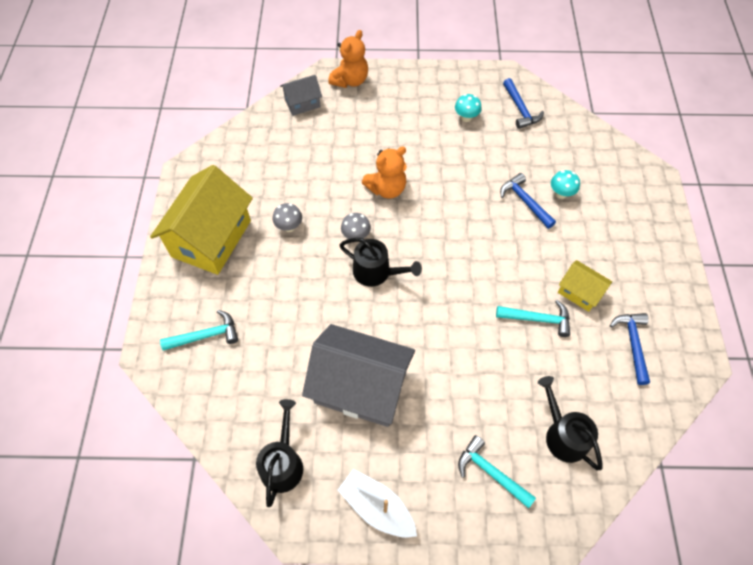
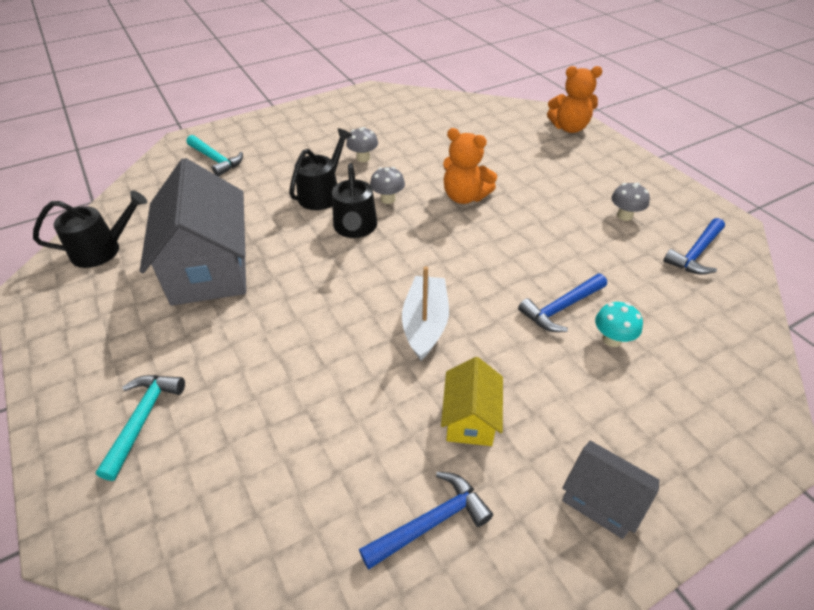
camera: 60 degrees right, 15 degrees down
(211, 238) = (315, 126): yellow house -> none
(302, 103) = (508, 114): grey house -> grey house (601, 500)
(377, 507) = (70, 333): white boat -> white boat (425, 324)
(466, 117) = (624, 216): turquoise mushroom -> grey mushroom
(524, 201) = (561, 308): blue hammer -> blue hammer turned 150 degrees counterclockwise
(538, 319) = (393, 386): turquoise hammer -> none
(563, 435) = (228, 482): black watering can -> black watering can (322, 194)

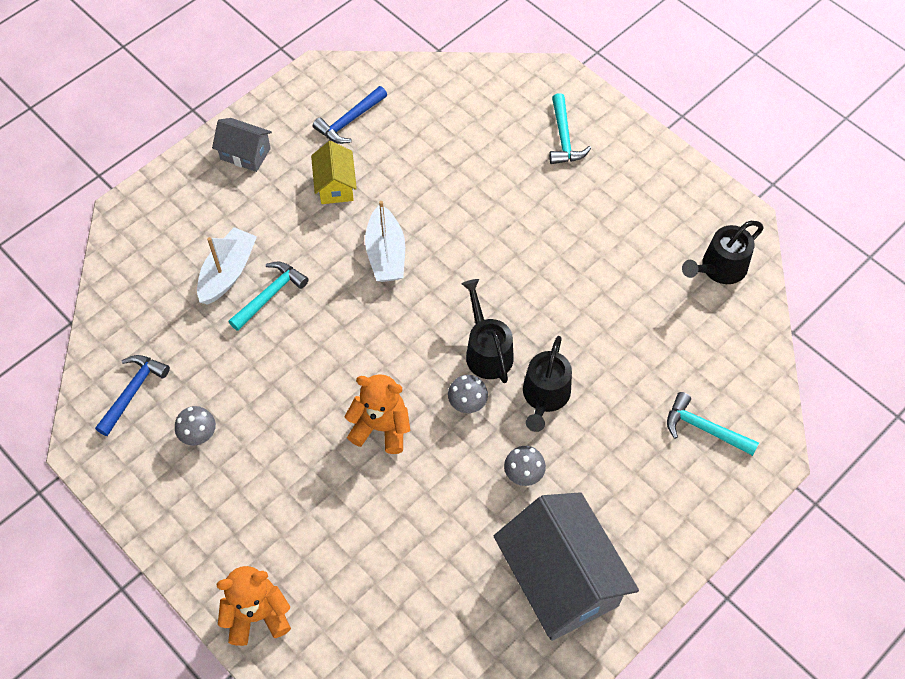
camera: 165 degrees right, 15 degrees up
(209, 268) = (603, 270): grey house -> grey house (560, 579)
(561, 308) = (270, 295): blue hammer -> turquoise hammer
(612, 339) = (228, 272): turquoise mushroom -> white boat

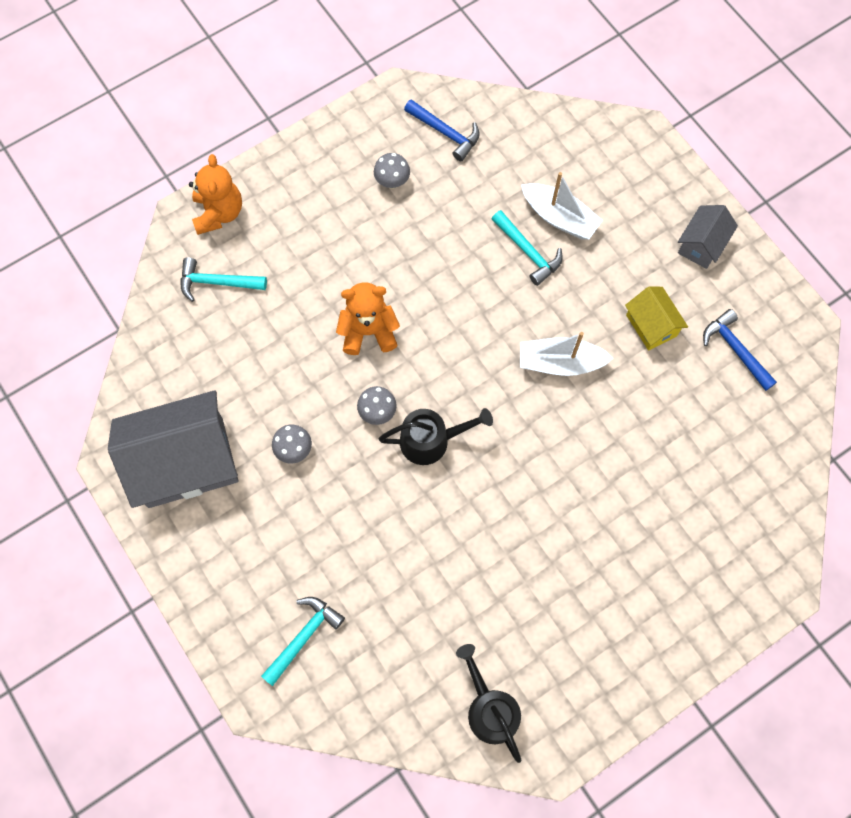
camera: 100 degrees right, 10 degrees up
(335, 185) = (651, 325): yellow house -> yellow house turned 60 degrees clockwise
(381, 427) = (368, 331): orange teddy bear -> orange teddy bear turned 120 degrees counterclockwise
(545, 396) = (371, 486): black watering can -> none
(564, 138) = (690, 575): turquoise hammer -> turquoise hammer (217, 282)

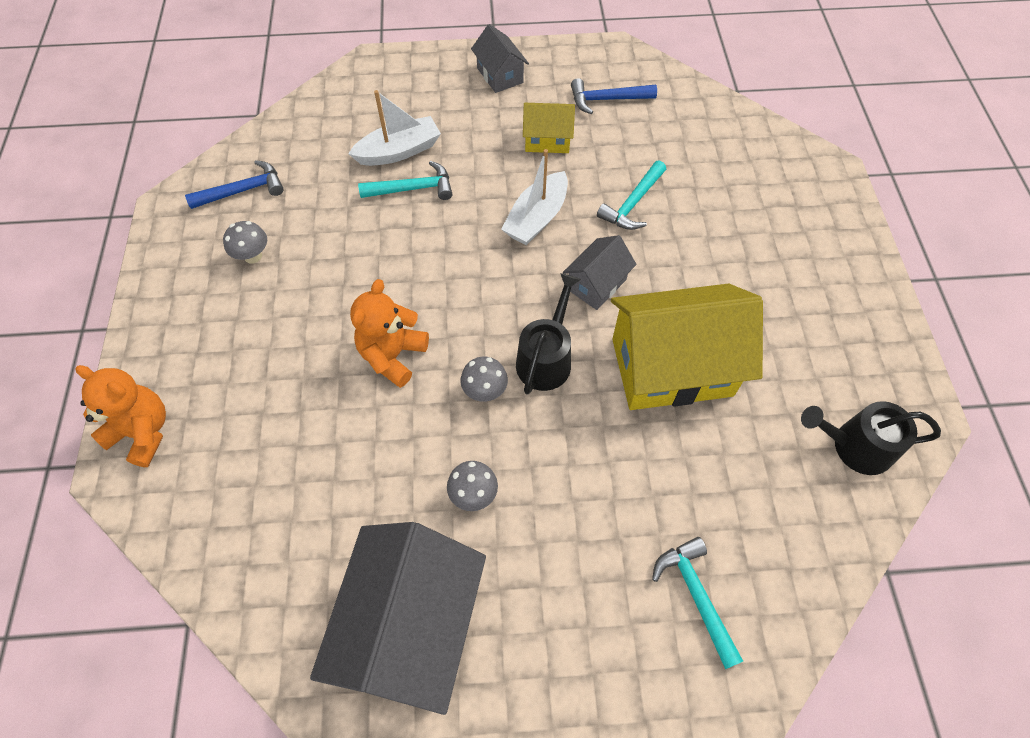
camera: 60 degrees left, 10 degrees down
(217, 282) = (221, 476): turquoise hammer -> turquoise hammer (633, 204)
(479, 538) = (671, 367): none -> yellow house
(523, 443) = (596, 284): none -> grey house

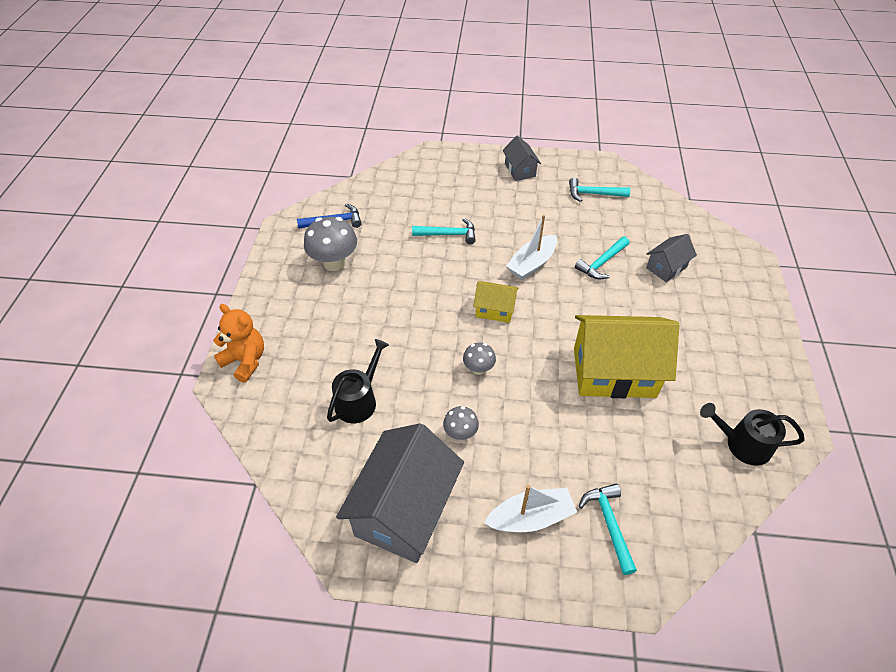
camera: 10 degrees right, 10 degrees down
(253, 256) = (334, 263): grey mushroom -> grey mushroom, size x1.82
(393, 355) = (418, 337): orange teddy bear -> none
(399, 151) = (442, 210): white boat -> white boat (530, 517)
(546, 358) = (525, 354): black watering can -> black watering can (359, 400)
(547, 140) = (547, 215): yellow house -> yellow house (495, 310)
(596, 284) = (568, 311): grey house -> grey house (666, 267)
(606, 100) = (593, 194): blue hammer -> turquoise hammer

